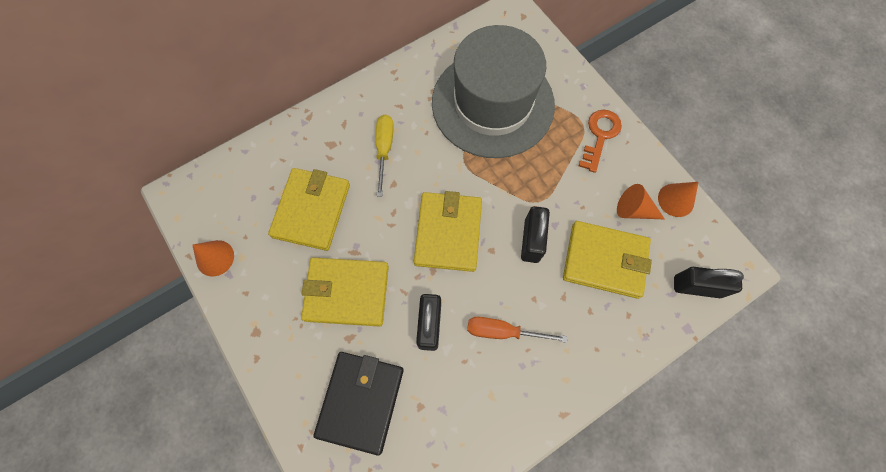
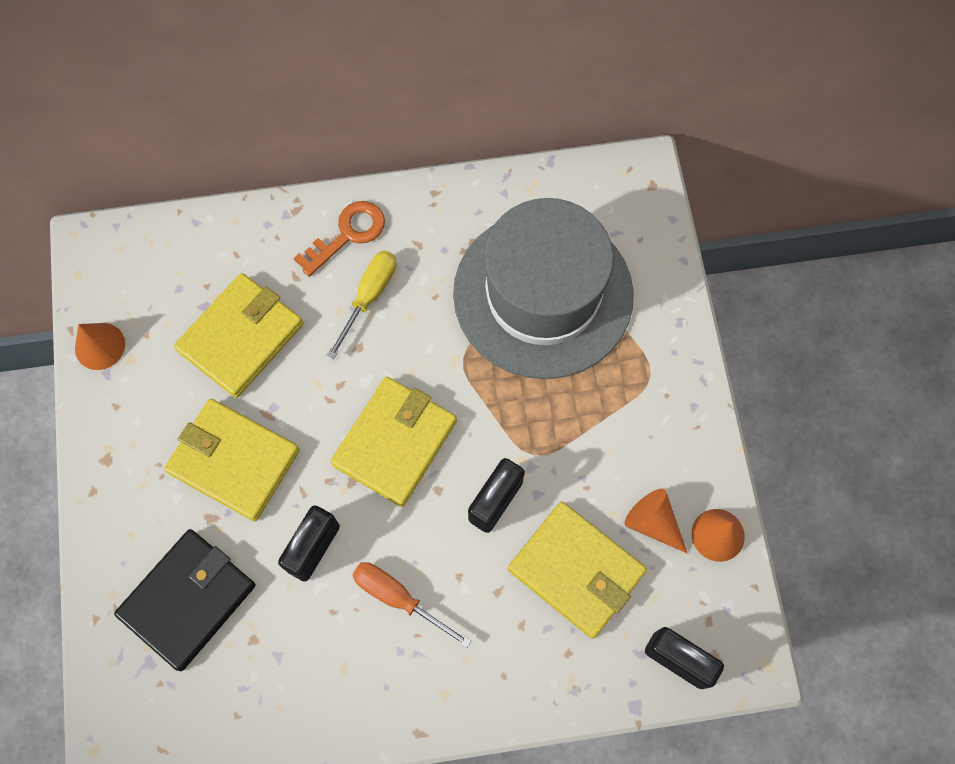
camera: 25 degrees right, 0 degrees up
(600, 136) = (664, 402): orange key -> orange key (348, 234)

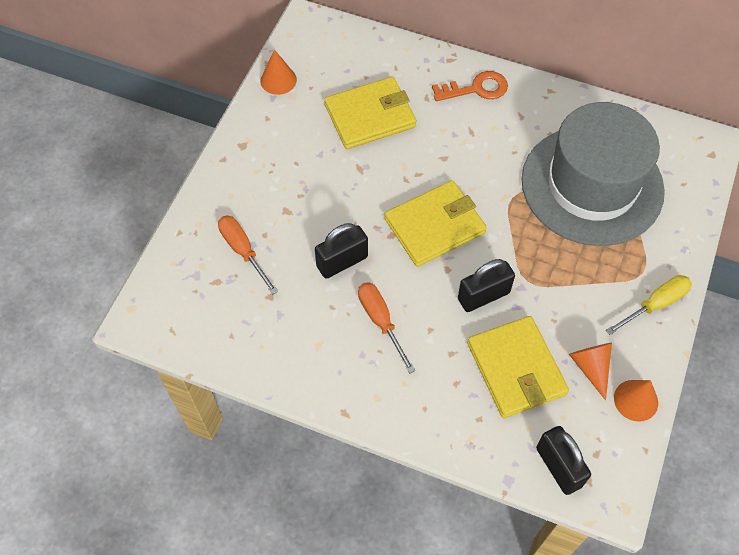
camera: 30 degrees right, 10 degrees down
(188, 600) = (243, 251): black wallet -> orange screwdriver
(234, 461) = (322, 185): yellow wallet -> none
(369, 296) = (469, 131): yellow screwdriver -> yellow screwdriver (655, 304)

